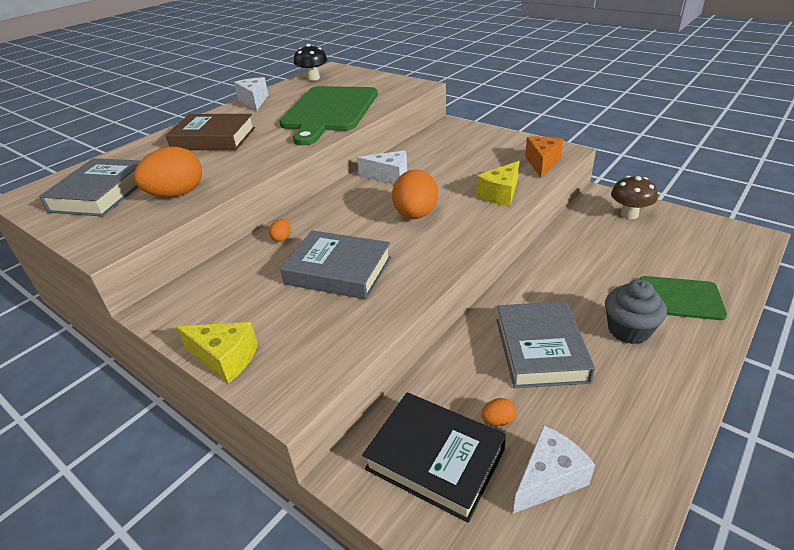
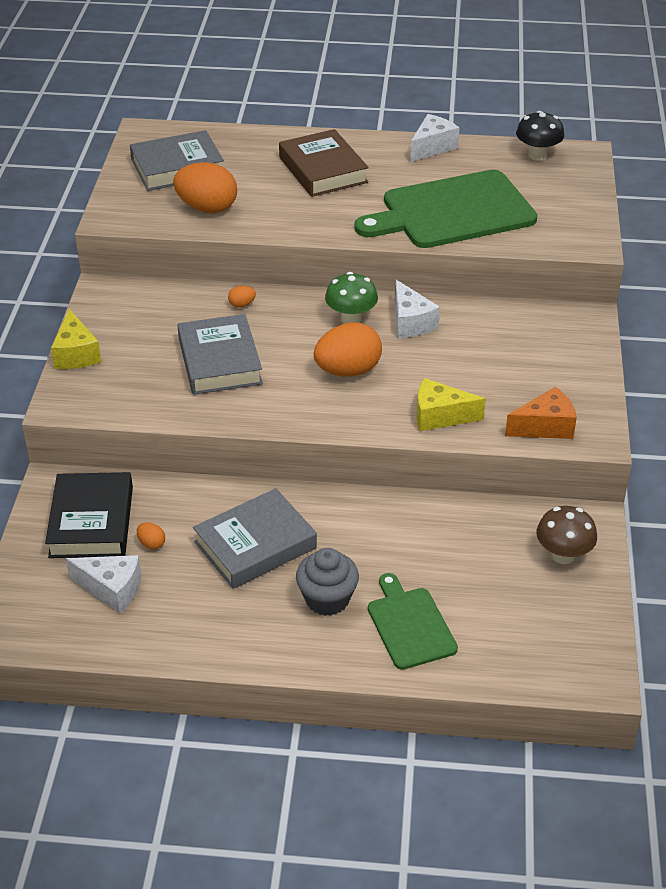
camera: 55 degrees right, 5 degrees up
(358, 197) = (351, 319): none -> green mushroom

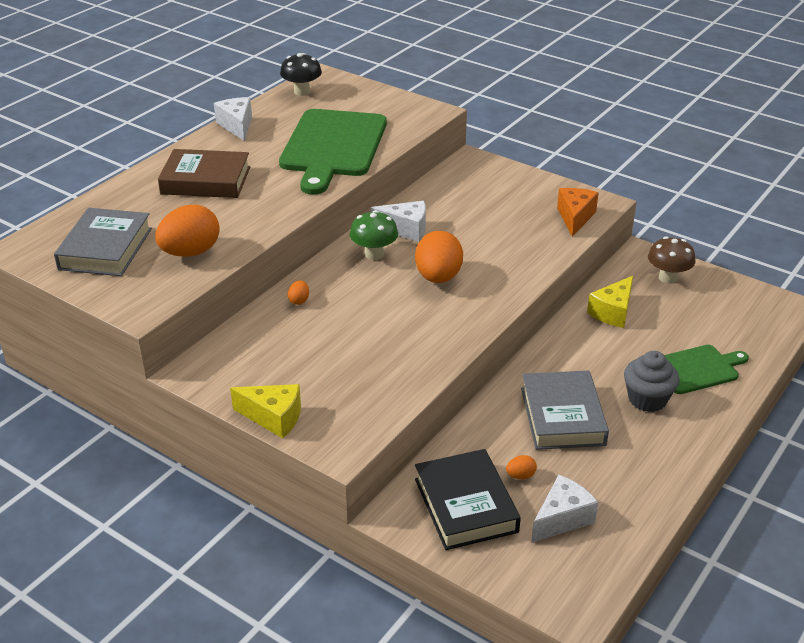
camera: 60 degrees left, 5 degrees down
(91, 522) = (465, 505): black book -> black book turned 45 degrees clockwise
(219, 361) = (365, 337): grey book -> none
(410, 625) = (697, 369): green cutting board -> green cutting board turned 150 degrees clockwise
(440, 416) = (528, 255): yellow cheese -> yellow cheese (613, 312)

